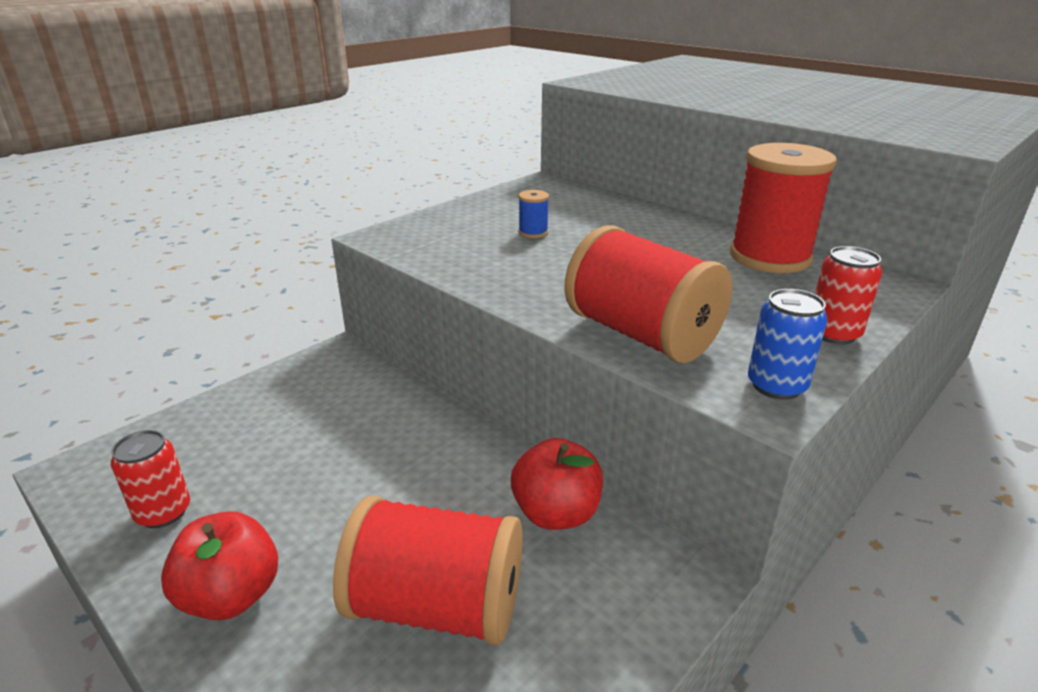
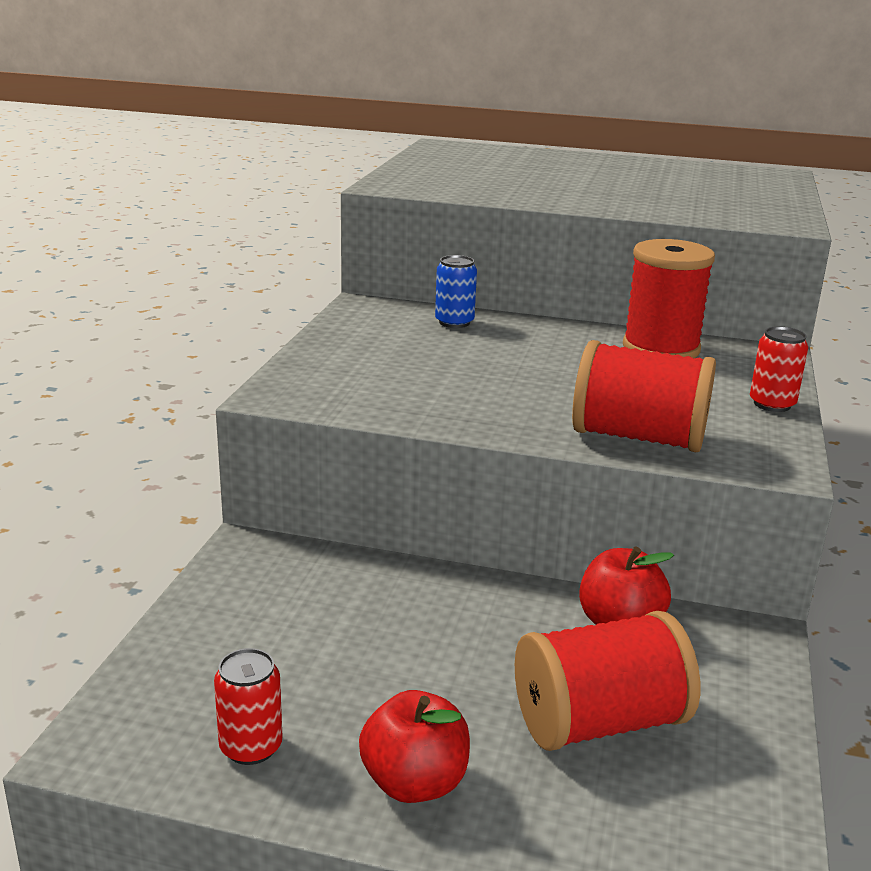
camera: 30 degrees left, 5 degrees down
(533, 232) = (427, 363): blue spool -> none
(776, 386) = (775, 453): blue can -> blue can (454, 322)

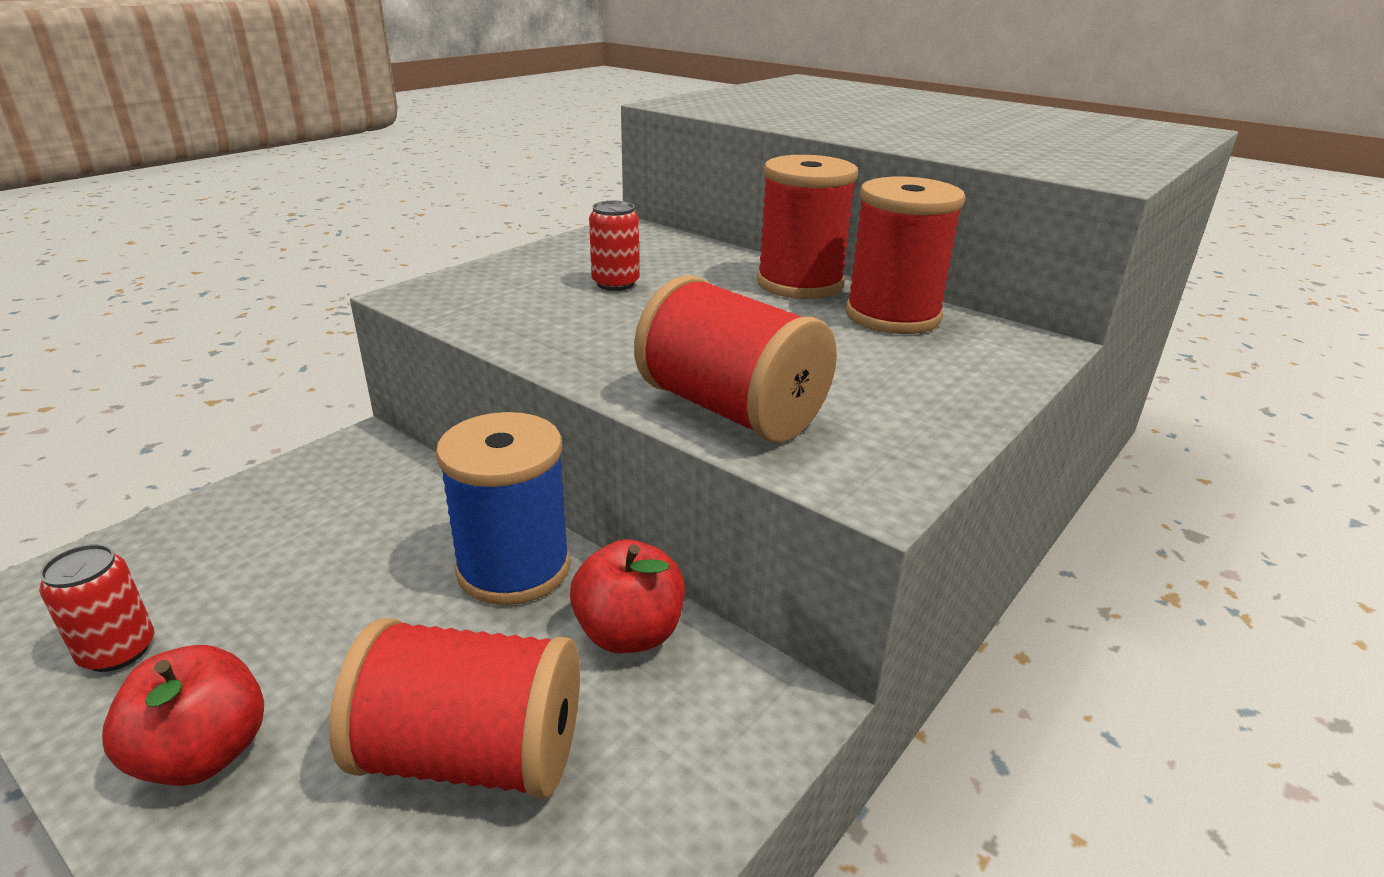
camera: 25 degrees right, 5 degrees up
(454, 322) = (692, 255): blue can -> none
(491, 605) = (514, 568): none -> blue spool
(567, 333) = (800, 283): none -> red spool
(772, 404) = (961, 404): red can -> red can (615, 284)

